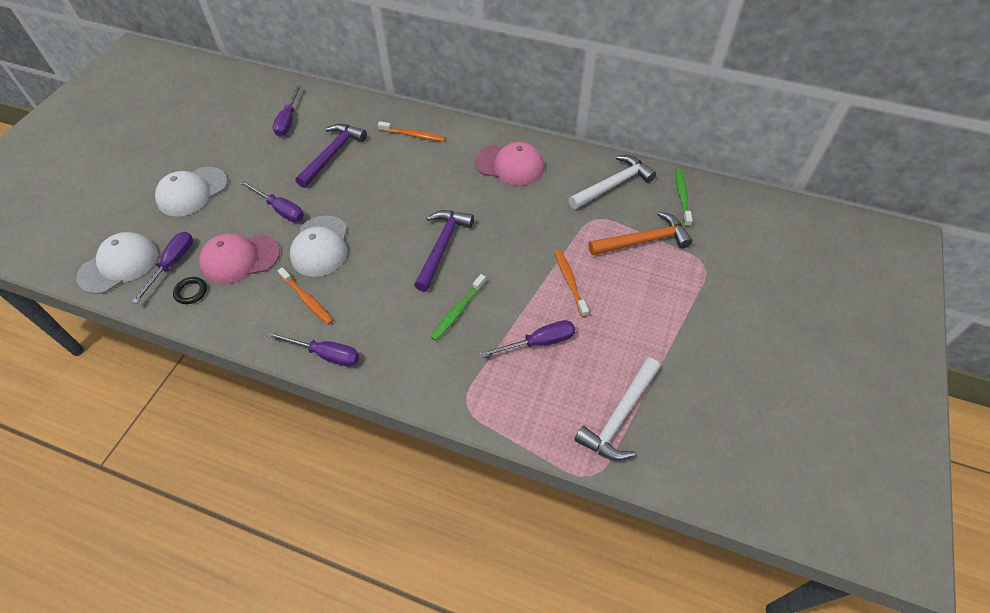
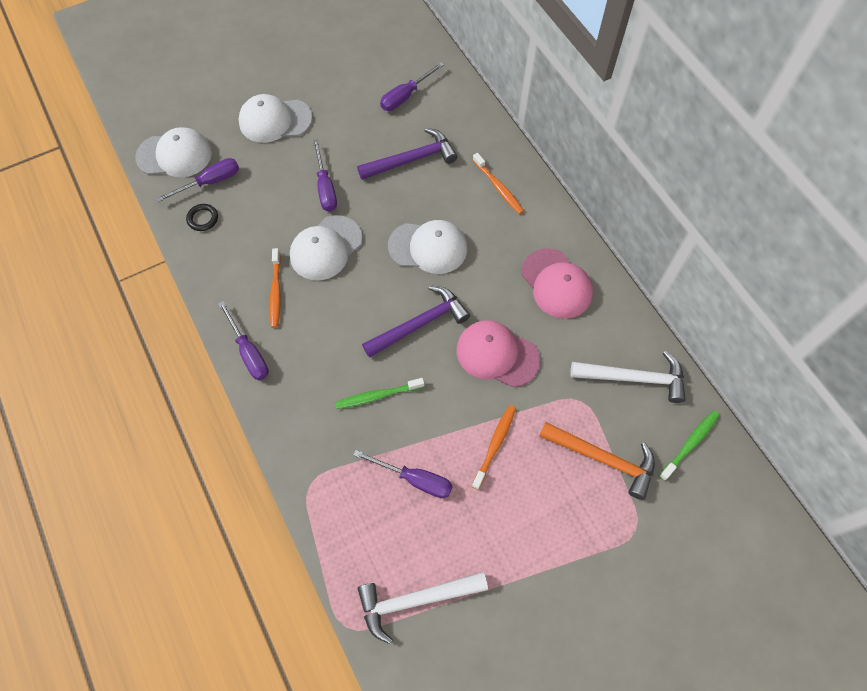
camera: 40 degrees right, 10 degrees up
(240, 259) = (259, 214): pink cap -> pink cap (497, 354)
(400, 198) = (428, 247): none -> white cap

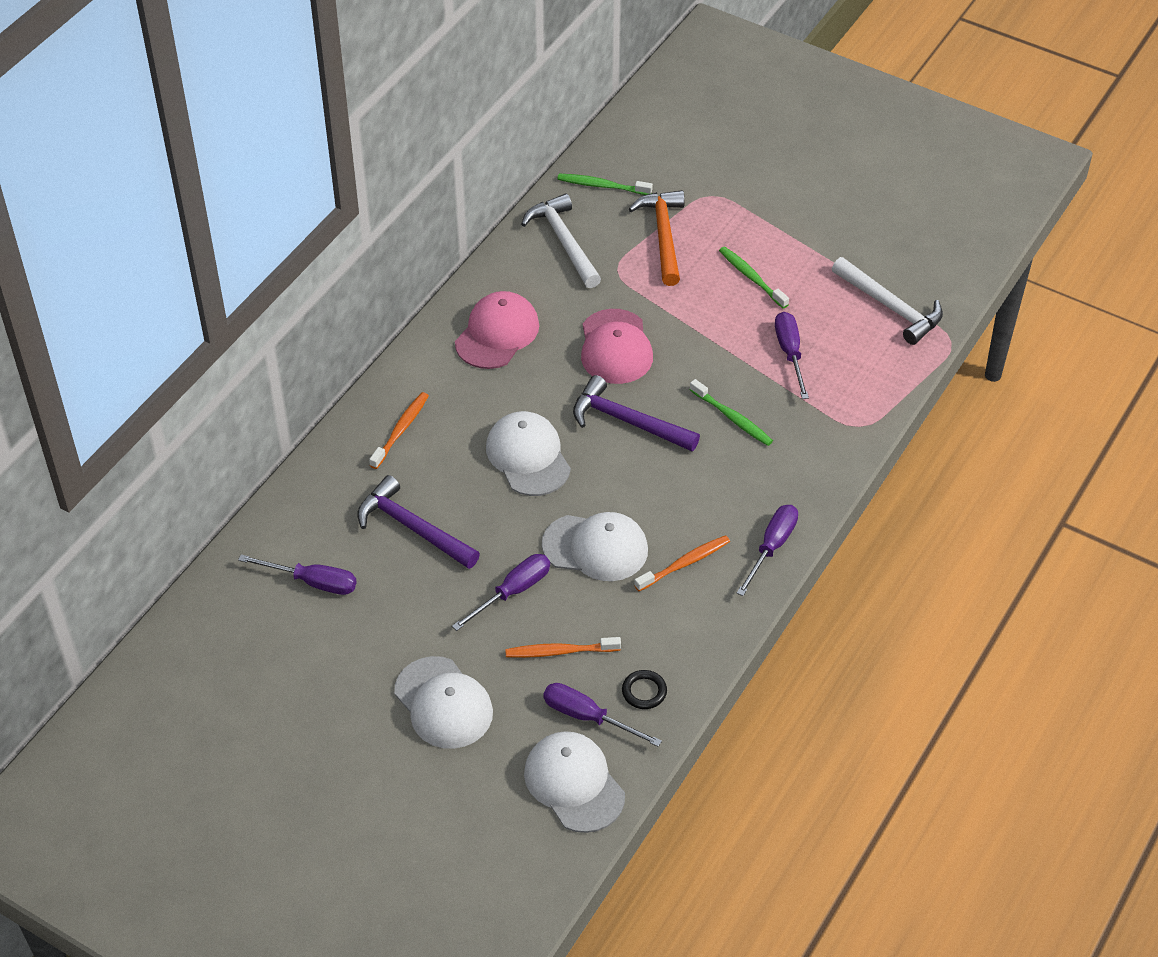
camera: 120 degrees left, 15 degrees down
(495, 445) = (710, 312): orange toothbrush -> orange toothbrush (560, 651)
(516, 502) = (751, 277): none -> green toothbrush

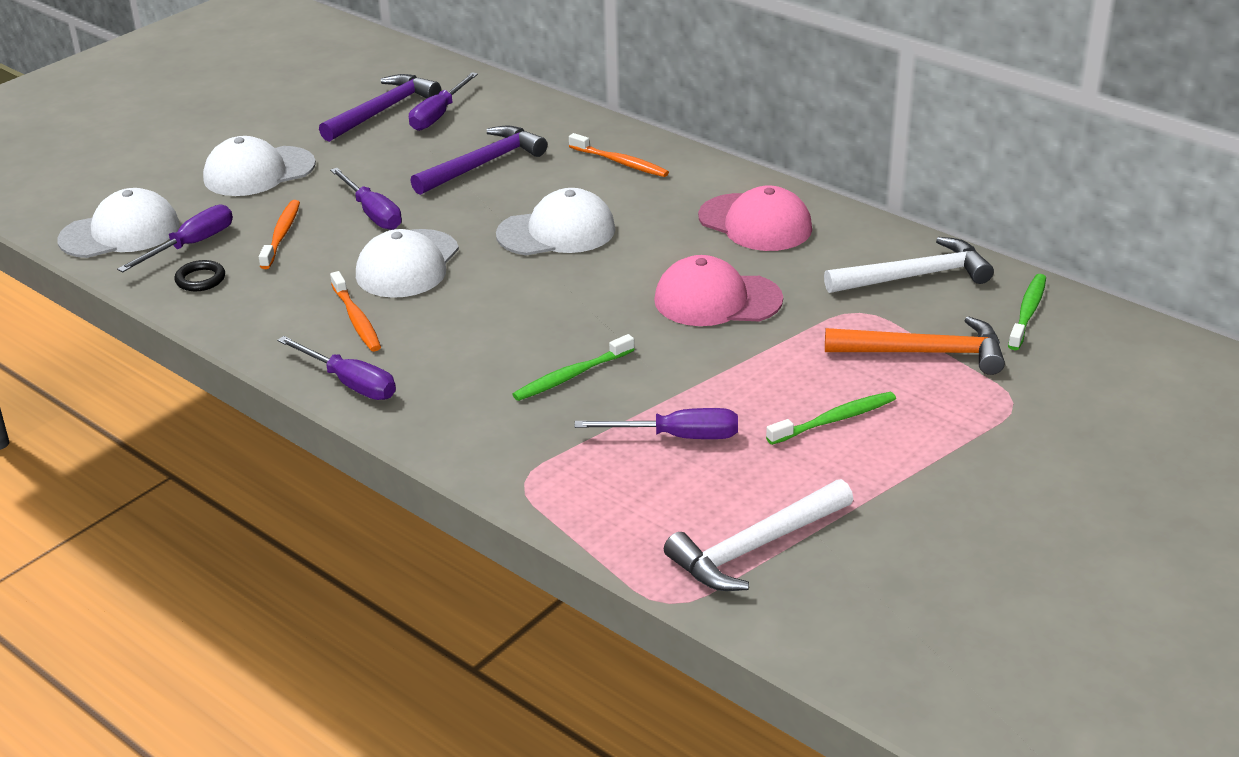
camera: 100 degrees right, 15 degrees down
(627, 421) = (590, 299): purple hammer -> purple hammer (383, 111)

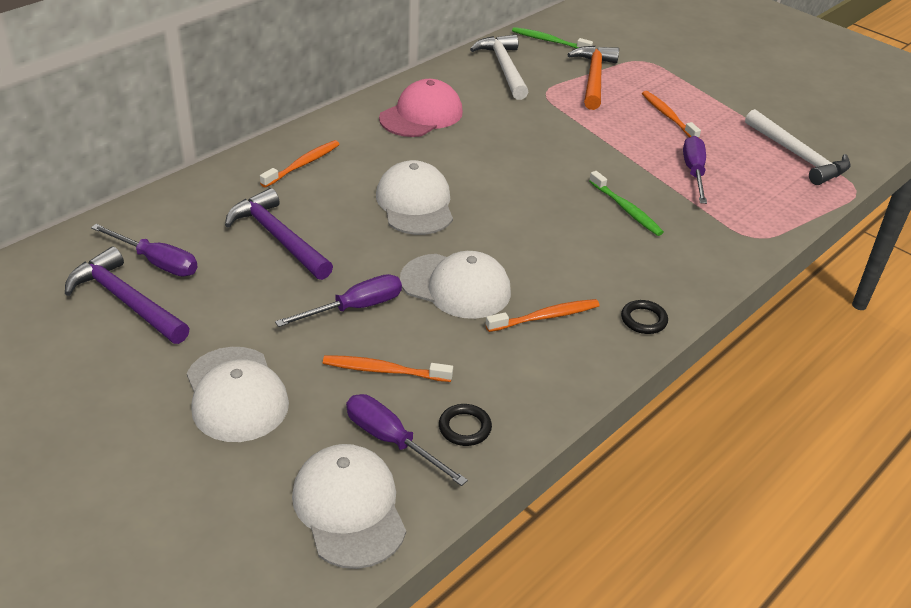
camera: 90 degrees left, 5 degrees up
(350, 383) = (643, 320): purple screwdriver -> black ring
(717, 300) = (527, 141): pink cap -> none
(834, 420) = (668, 116): green toothbrush -> orange toothbrush

